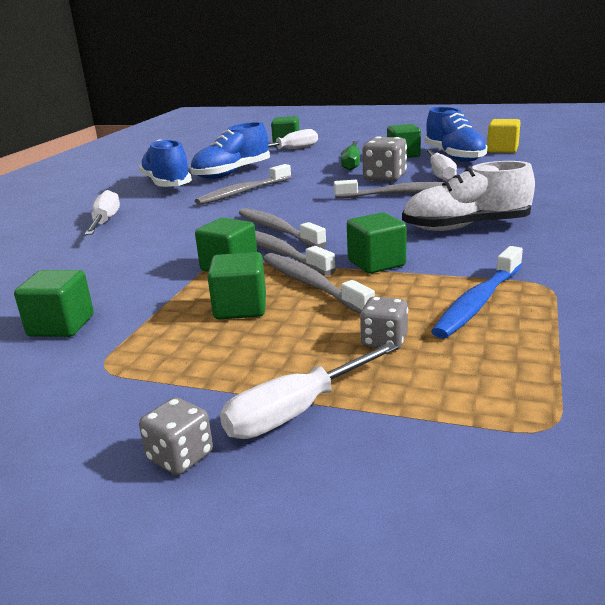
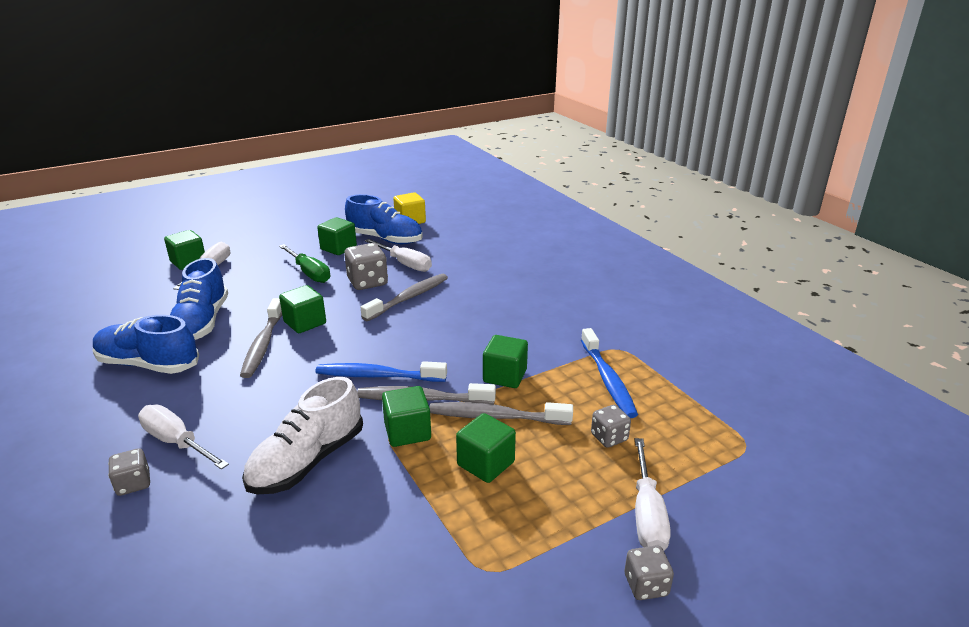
camera: 50 degrees left, 5 degrees up
(52, 231) = (133, 484): none -> grey dice
(61, 325) = (380, 565): green cube -> green cube (305, 323)
(277, 230) = (377, 376): grey toothbrush -> blue toothbrush
(465, 227) = (507, 316): white shoe -> white shoe (307, 461)

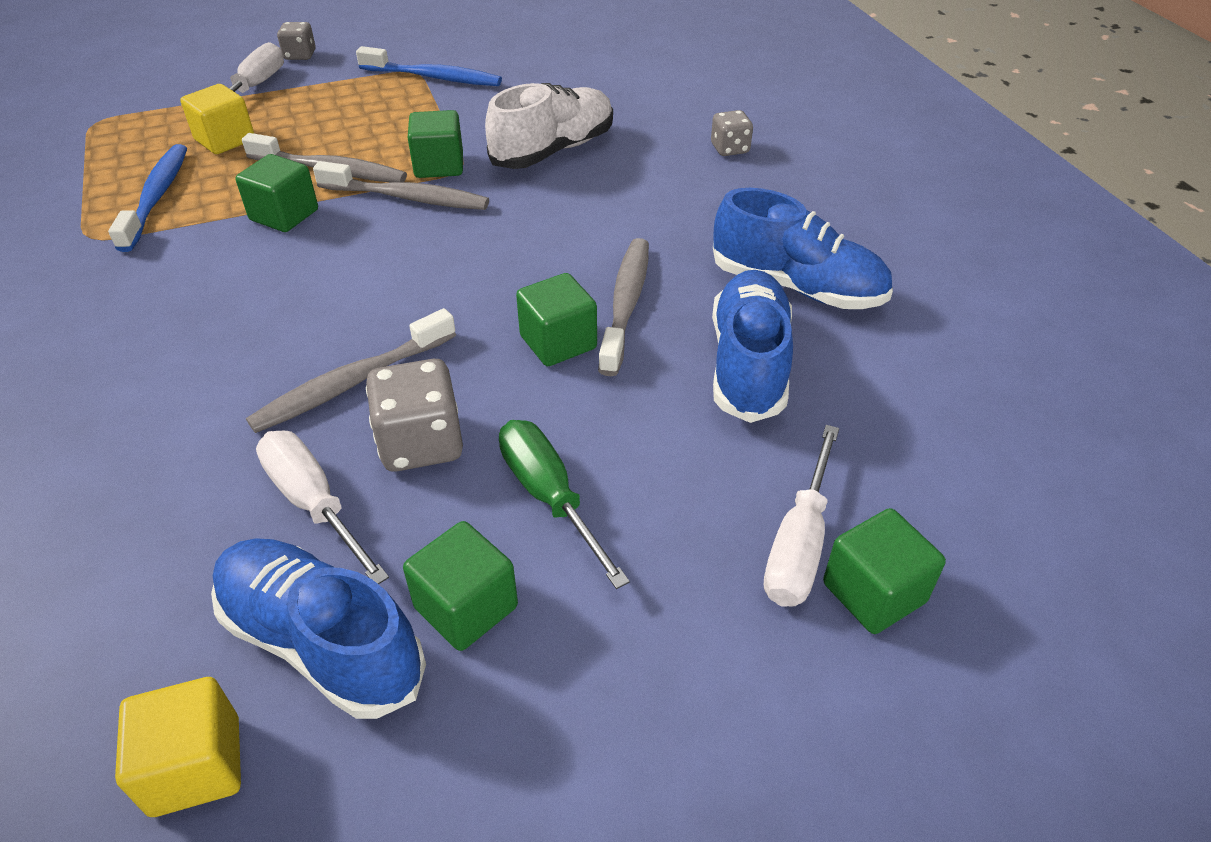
camera: 170 degrees left, 15 degrees up
(176, 442) = (703, 181): white screwdriver -> none
(377, 376) = (455, 233): blue toothbrush -> blue toothbrush (434, 77)
(485, 463) = (370, 131): green cube -> none
(609, 437) = (225, 140): grey dice -> yellow cube

